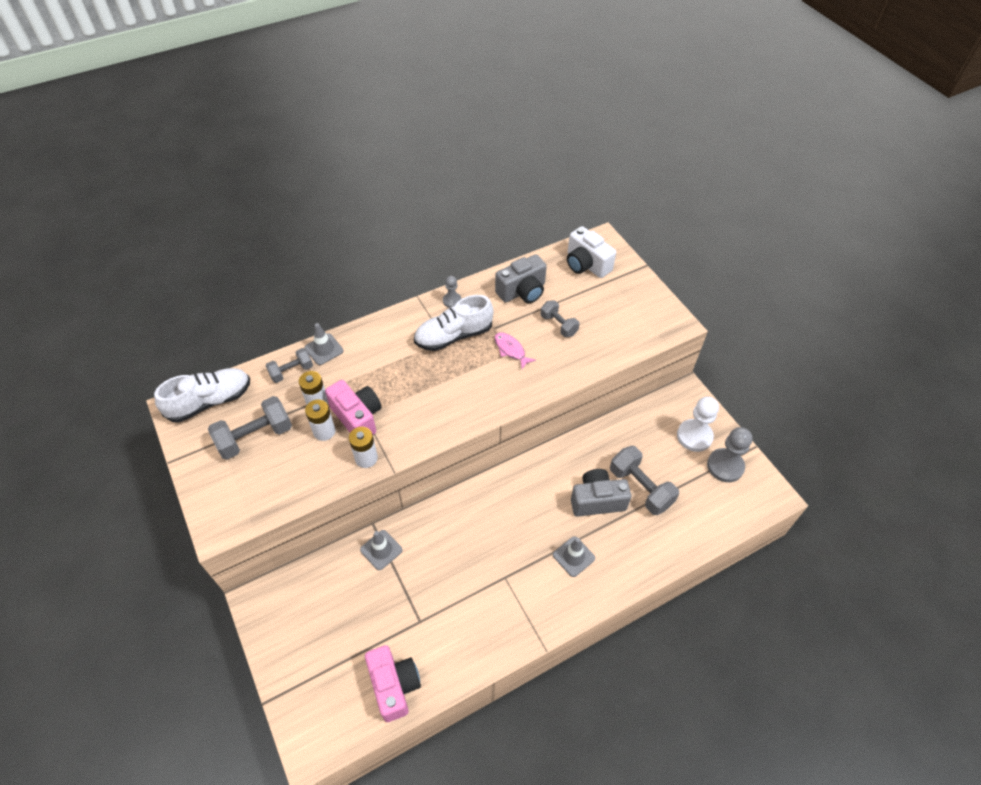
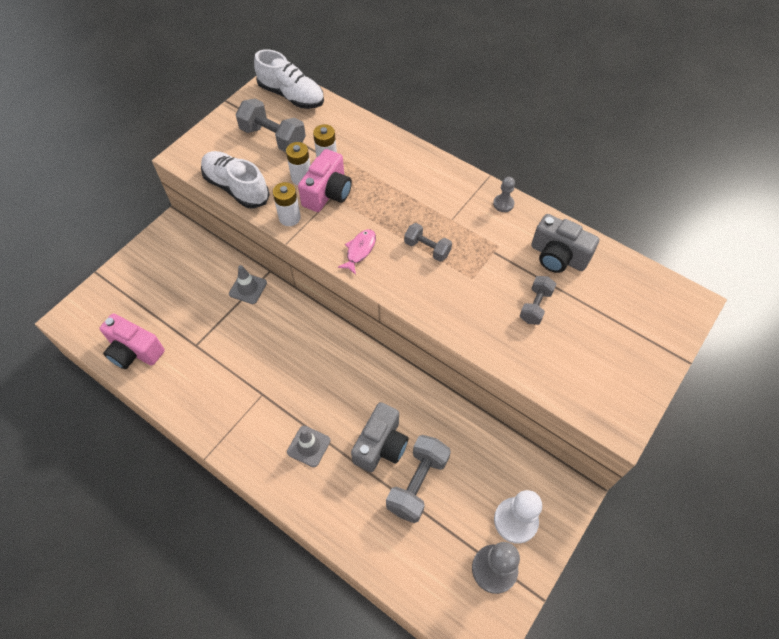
camera: 65 degrees right, 5 degrees up
(291, 371) = (349, 129): grey dumbbell -> grey dumbbell (427, 249)
(324, 349) = (385, 138): grey traffic cone -> none
(394, 685) = (134, 351): pink camera -> pink camera turned 75 degrees clockwise
(454, 336) = (461, 223): white shoe -> white shoe (236, 188)
(511, 350) = (474, 276): pink fish -> pink fish (359, 250)
(586, 264) = (641, 300): white camera -> none
(597, 500) = (381, 445): grey camera -> grey camera turned 60 degrees clockwise

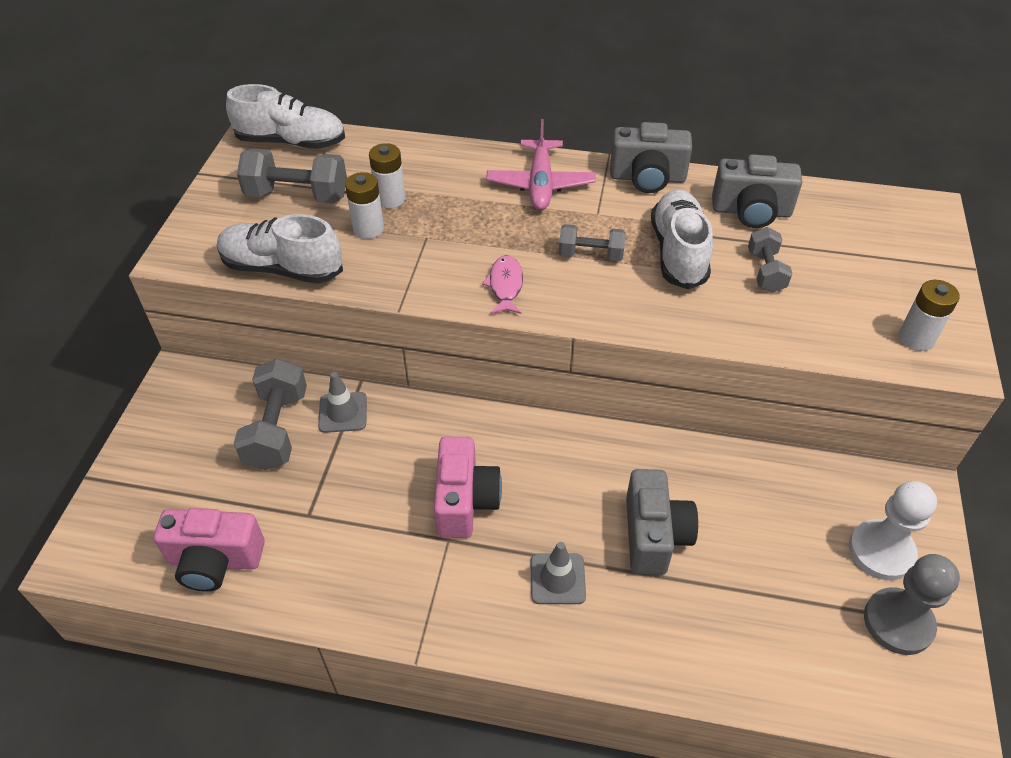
camera: 25 degrees left, 10 degrees down
(289, 218) = (383, 279): white battery -> white battery (916, 338)
(327, 193) = (416, 235): pink camera -> pink camera (465, 501)
(417, 483) = (732, 561): grey dumbbell -> grey dumbbell (277, 429)
(428, 183) = (540, 184): none -> pink plane
(486, 269) = (678, 252): none -> white shoe
(503, 204) = (647, 178): grey pawn -> grey camera

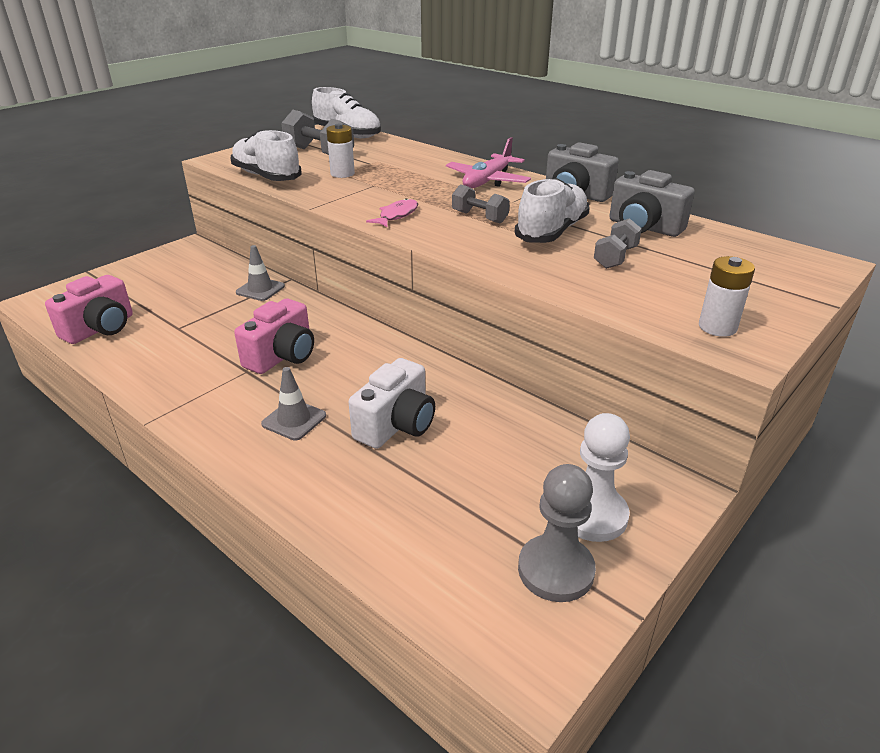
camera: 30 degrees right, 15 degrees down
(215, 561) = (100, 329): pink camera -> pink camera turned 90 degrees counterclockwise
(277, 429) = (212, 284): grey dumbbell -> none
(390, 199) = (374, 166): white battery -> none
(654, 535) = (396, 425): grey camera -> white camera

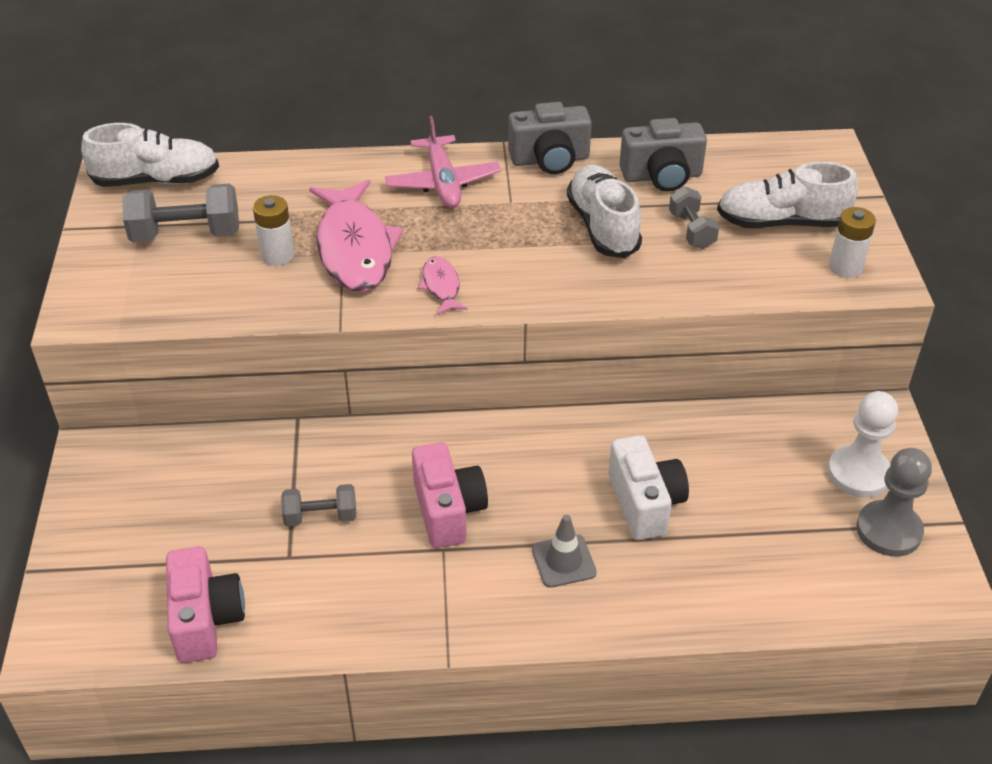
camera: 45 degrees left, 10 degrees up
(260, 289) = (289, 453): grey traffic cone -> none
(267, 177) = (200, 309): white shoe -> white shoe (781, 222)
(384, 185) = (354, 248): none -> pink fish
(479, 217) = (517, 243): grey dumbbell -> grey dumbbell (320, 517)

